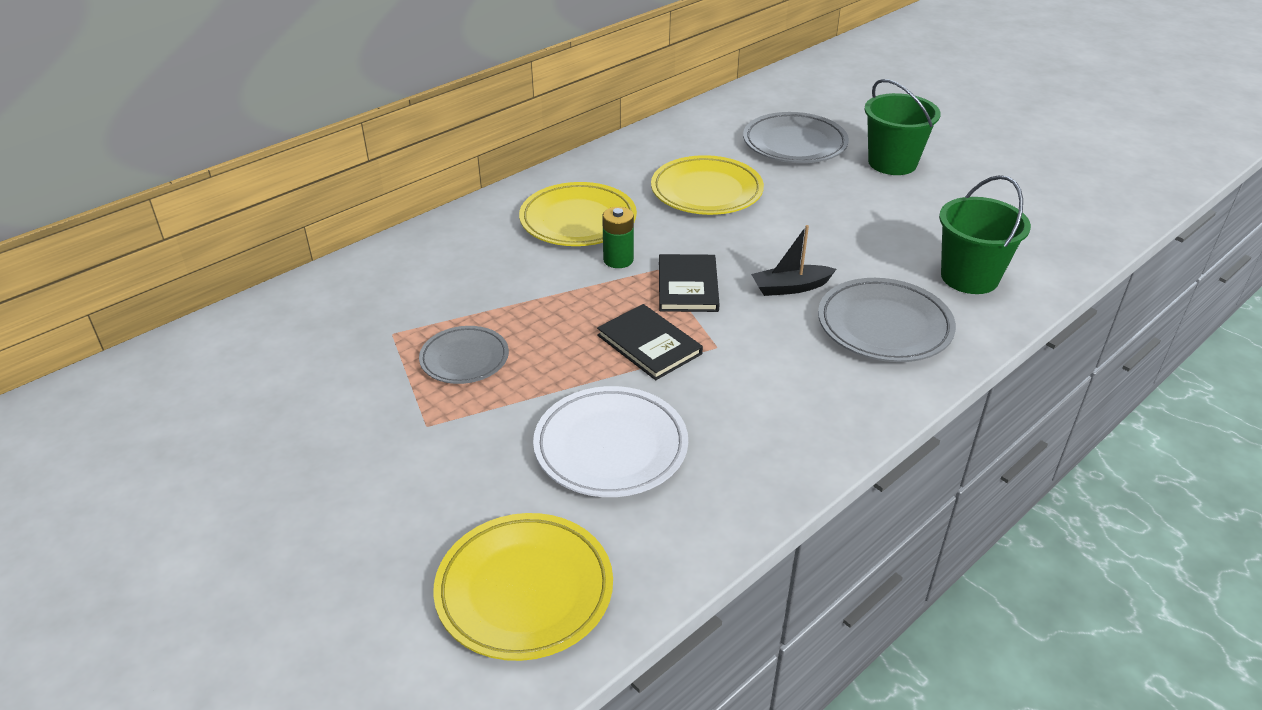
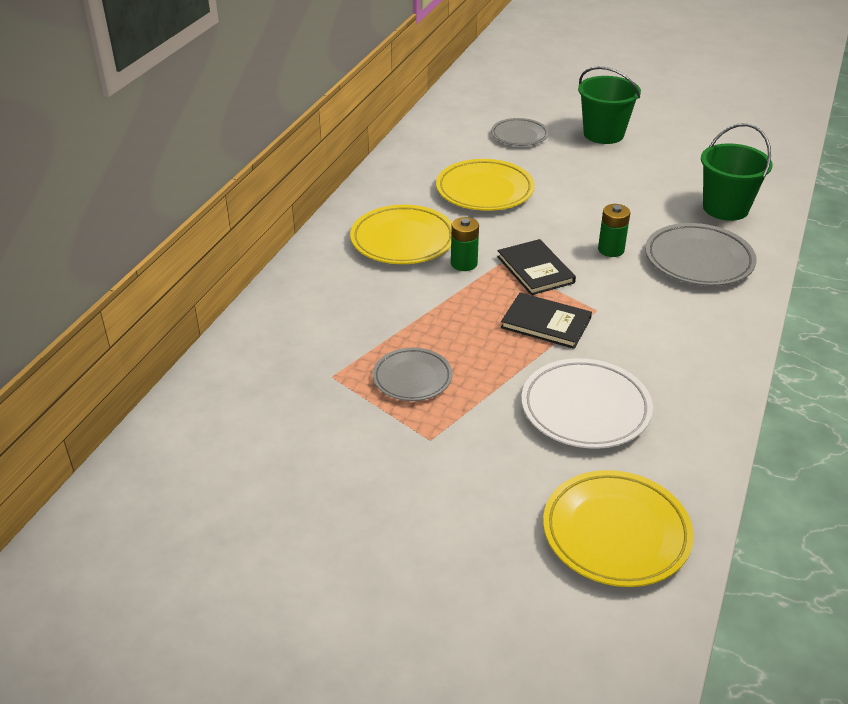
camera: 25 degrees left, 0 degrees up
(790, 287) = (611, 250): black boat -> green battery
(794, 144) = (519, 135): grey plate -> grey plate, size x0.64

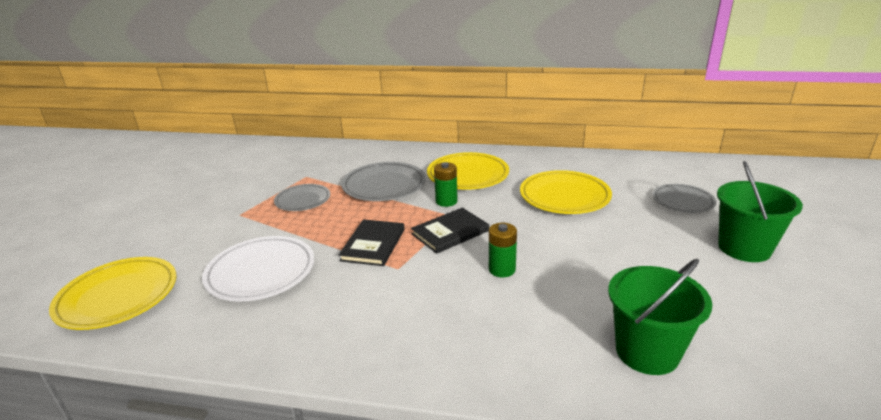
camera: 80 degrees right, 10 degrees down
(698, 260) = (510, 330): grey plate -> grey plate (384, 186)

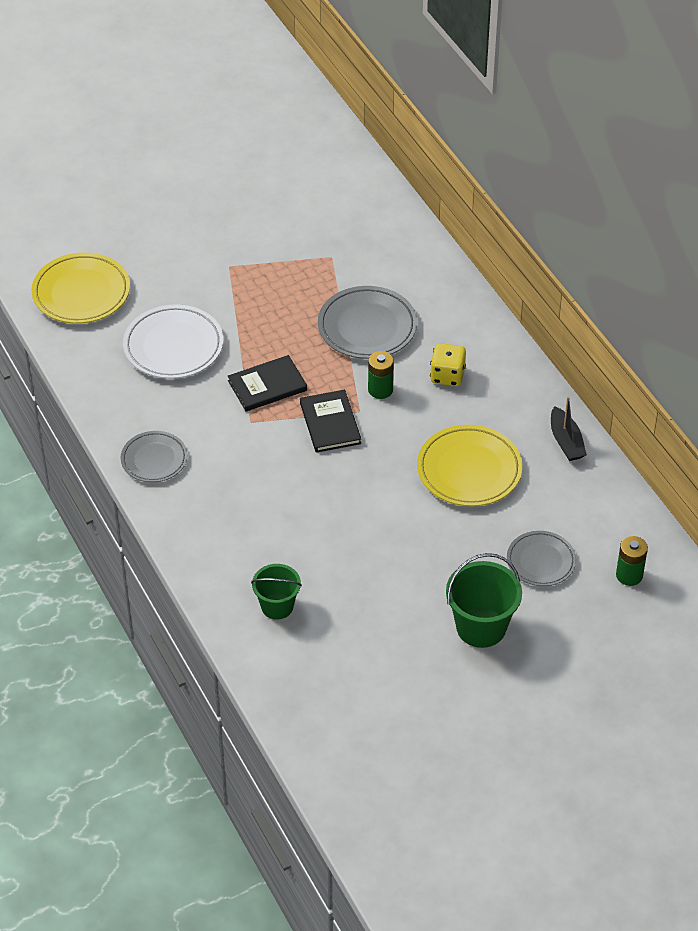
camera: 50 degrees right, 20 degrees up
(303, 200) = (288, 289): grey plate -> grey plate (154, 459)
(450, 232) = (330, 423): black book -> black book turned 60 degrees clockwise
(468, 175) = (447, 376): yellow plate -> yellow dice
(502, 269) = (305, 484): green battery -> green battery (629, 575)
(574, 160) = (566, 441): none -> black boat
(647, 352) = (277, 606): green bucket -> green bucket, size x0.65

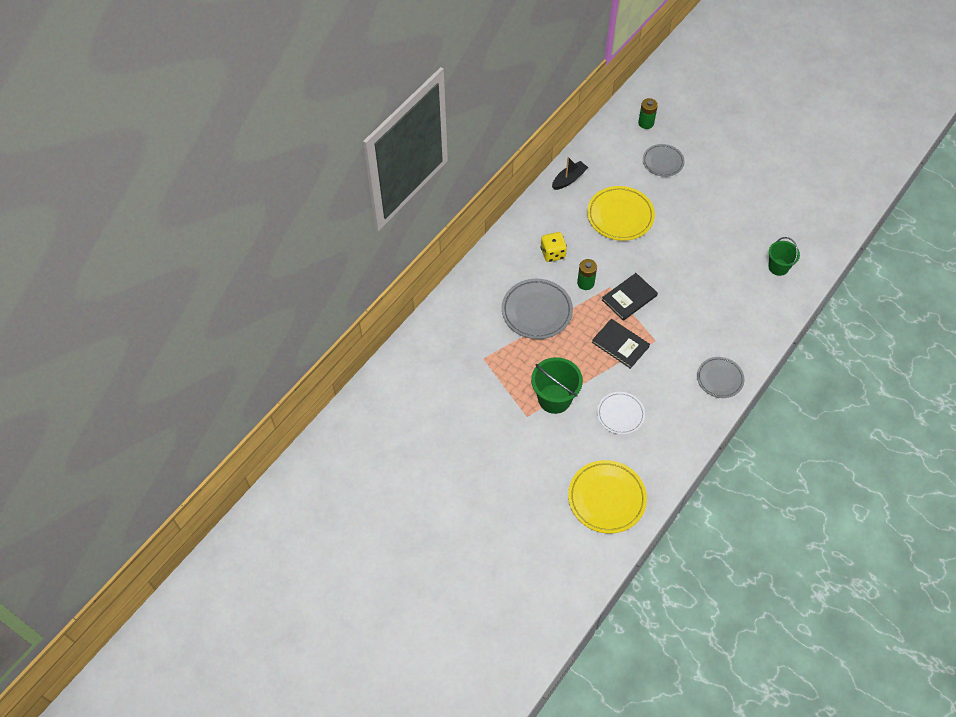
camera: 115 degrees left, 10 degrees up
(173, 346) = (620, 414): white plate -> white plate, size x0.64
(481, 627) = (724, 172): green bucket -> green bucket (554, 399)

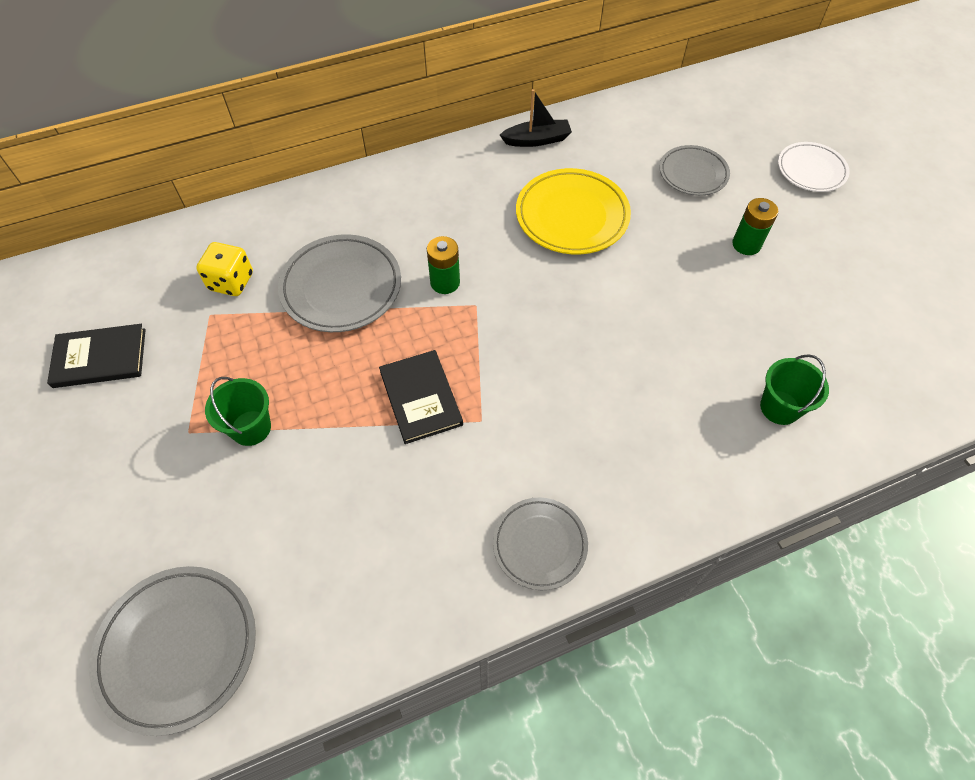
camera: 30 degrees right, 0 degrees up
(553, 253) = (432, 221): yellow dice -> yellow dice (231, 282)
(554, 399) = (251, 428): green bucket -> green bucket, size x0.65
(606, 498) = (178, 649): yellow plate -> grey plate
(620, 414) = (326, 511): white plate -> white plate (811, 170)
(629, 298) = (492, 335): black book -> black book (100, 358)
(646, 123) = (705, 116): green battery -> green battery (746, 244)

